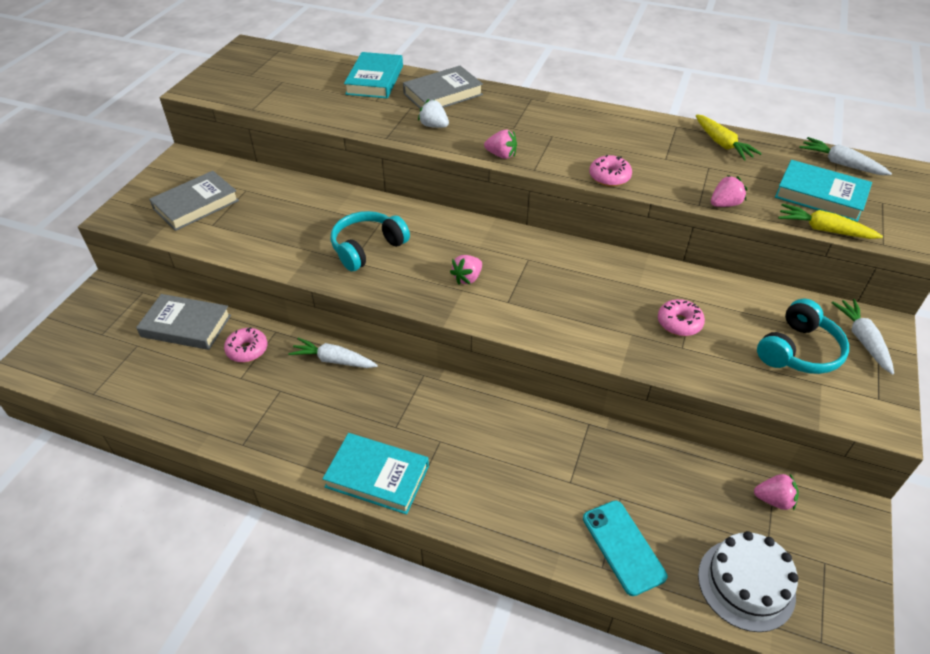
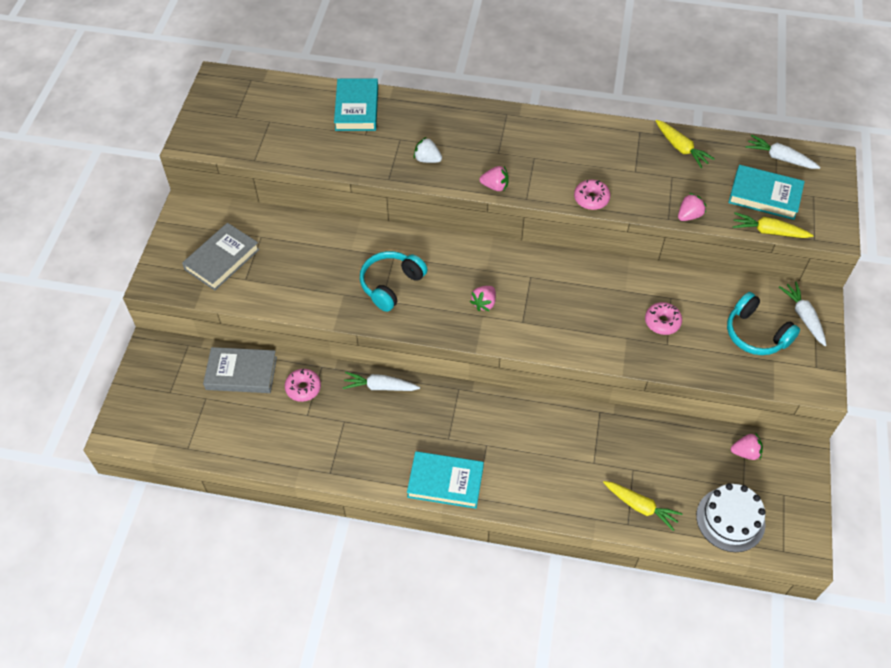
camera: 10 degrees left, 10 degrees up
(443, 94) = (425, 119): grey book -> none
(623, 547) = (640, 507): turquoise phone -> yellow carrot
(798, 351) = (756, 334): turquoise headphones -> turquoise headphones turned 105 degrees clockwise

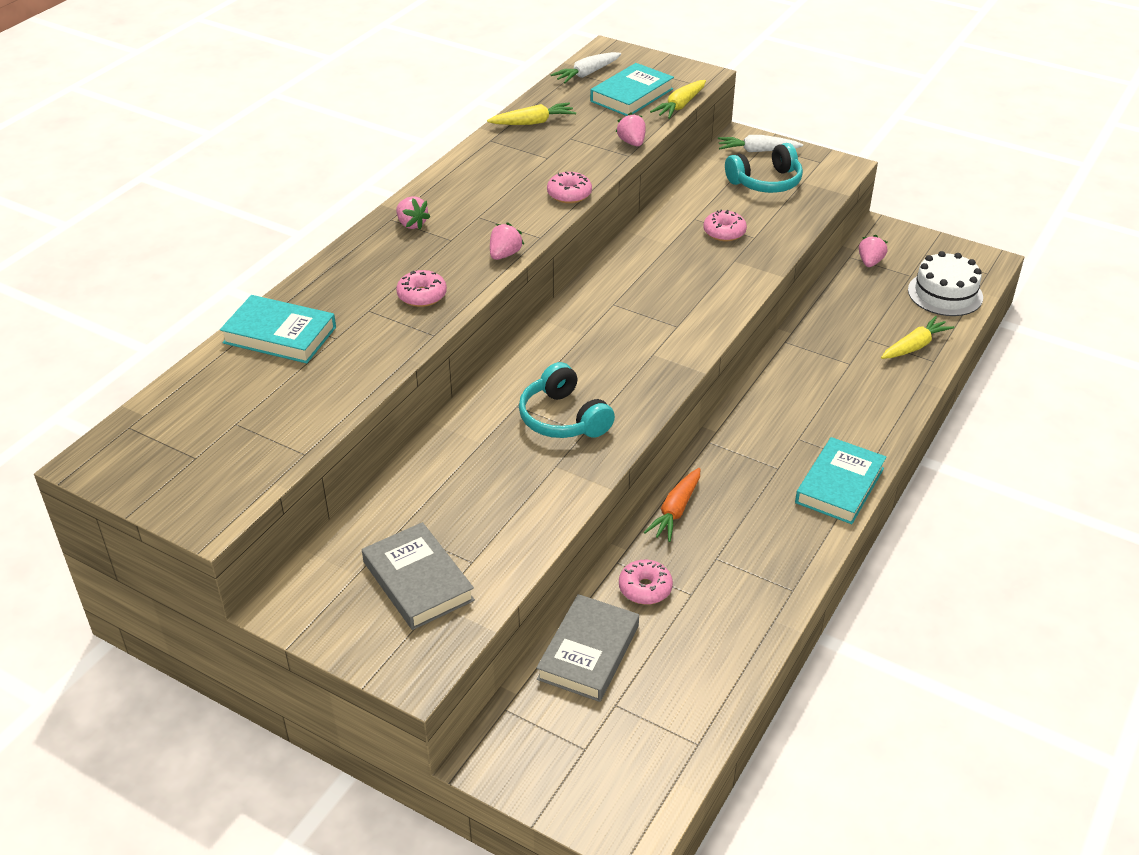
camera: 70 degrees left, 15 degrees down
(380, 387) = (675, 511): white carrot -> orange carrot
(427, 159) = (422, 295): white strawberry -> pink donut
(484, 303) = (635, 348): pink strawberry -> pink strawberry (411, 224)

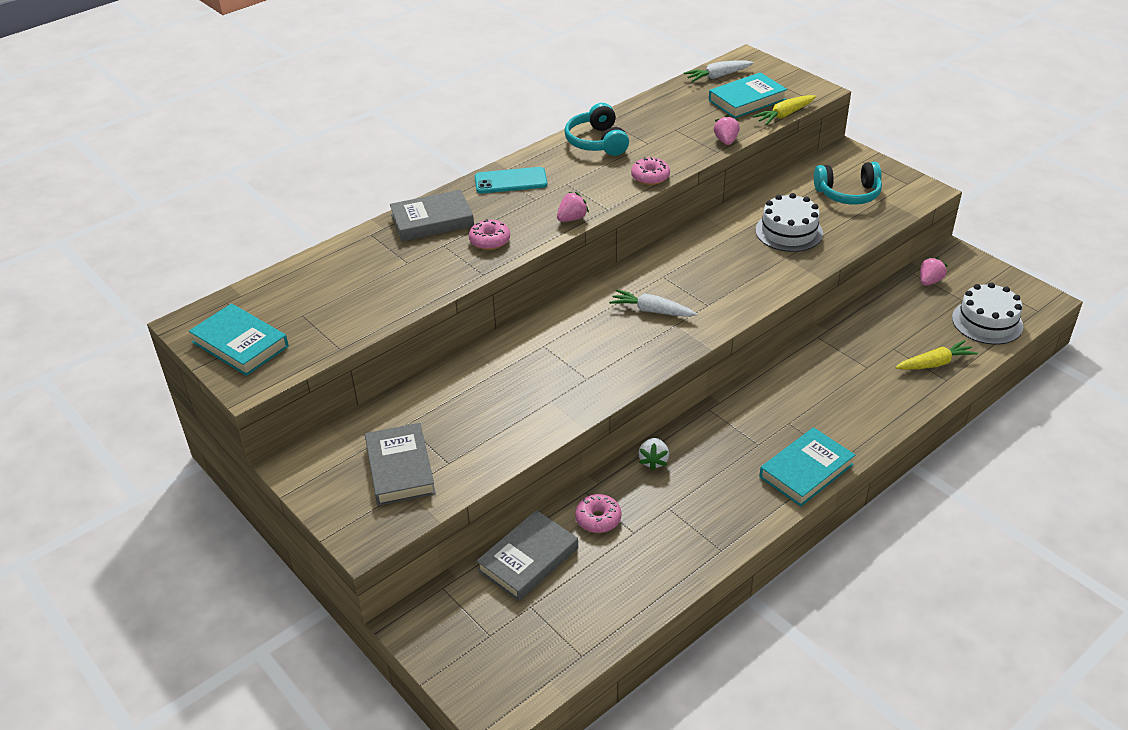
camera: 20 degrees right, 0 degrees up
(280, 335) = (367, 252): turquoise book -> turquoise book (240, 344)
(341, 284) = (432, 221): none -> grey book
(411, 224) = (510, 181): pink strawberry -> turquoise phone
(533, 122) = (651, 111): yellow carrot -> none
(563, 418) = (575, 363): turquoise headphones -> turquoise headphones (597, 142)
(675, 511) = (653, 461): orange carrot -> white strawberry
(724, 232) = (789, 232): pink donut -> white cake
(757, 151) = (854, 165): white carrot -> white carrot (652, 311)

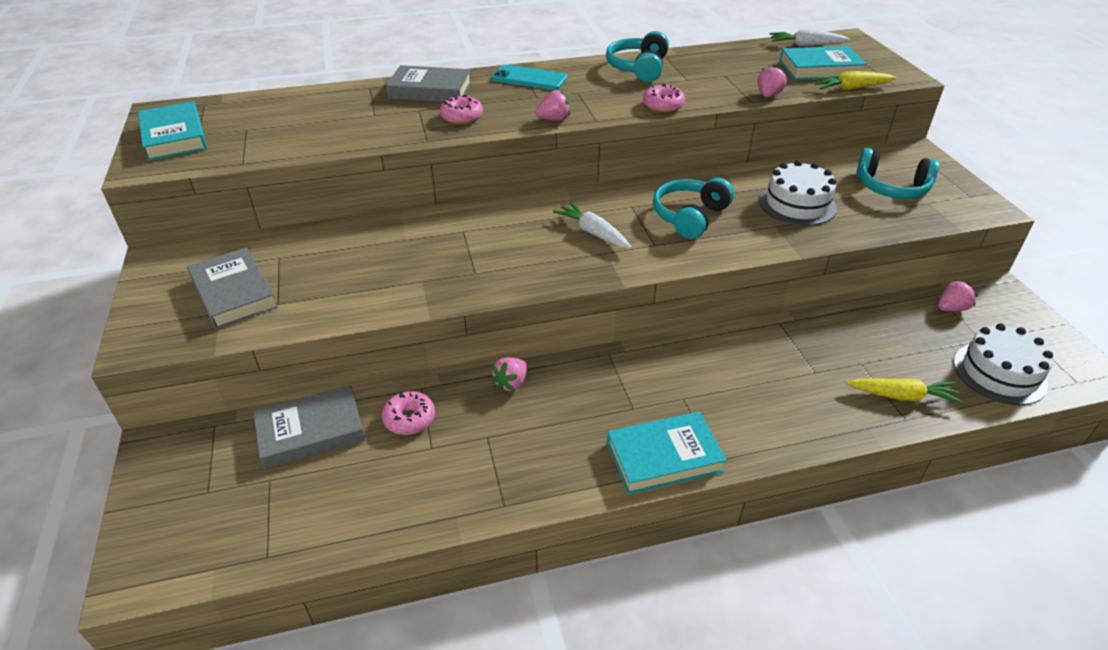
camera: 25 degrees right, 0 degrees up
(400, 468) = (234, 293): grey book -> grey book turned 45 degrees counterclockwise
(653, 461) = (511, 383): white strawberry -> pink strawberry
(716, 270) = (690, 216): none -> turquoise headphones

